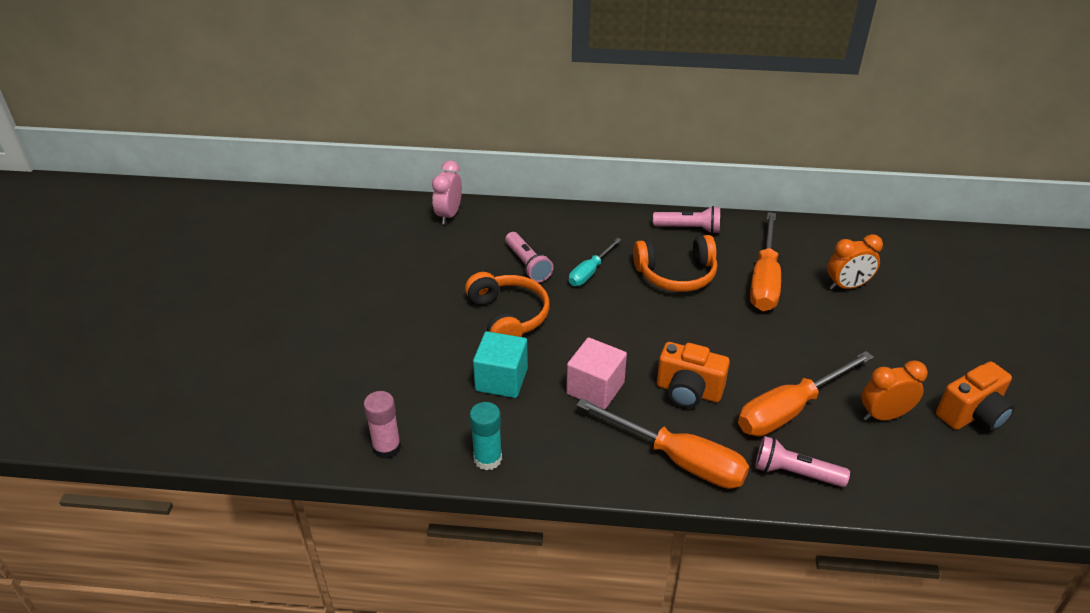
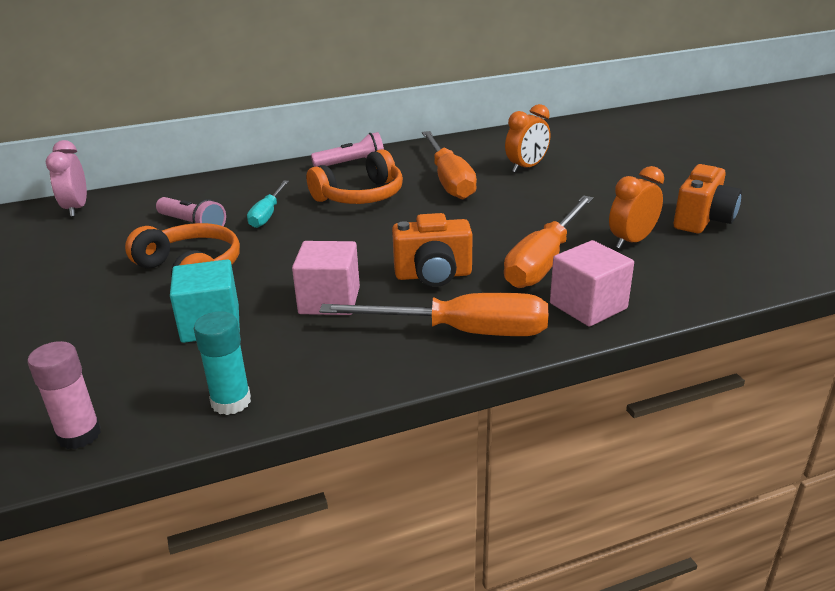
camera: 25 degrees left, 10 degrees down
(795, 473) = (588, 306): pink flashlight -> pink cube

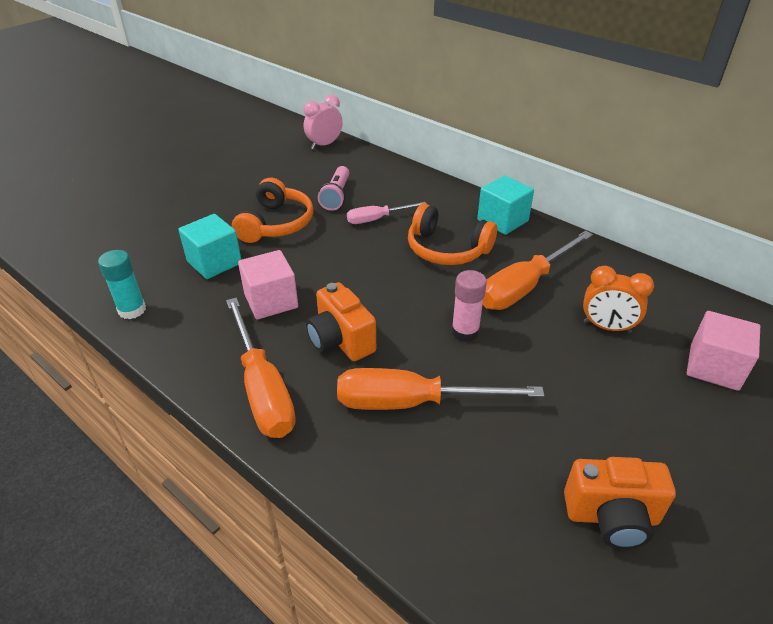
camera: 60 degrees right, 10 degrees up
(79, 435) = (85, 269): pink glue stick -> pink glue stick (465, 331)
(267, 214) = (377, 219): turquoise screwdriver -> pink screwdriver
(351, 164) = (502, 220): pink flashlight -> turquoise cube
(588, 306) = (347, 459): pink cube -> pink cube (714, 367)
(631, 241) = (504, 460): orange clock -> none

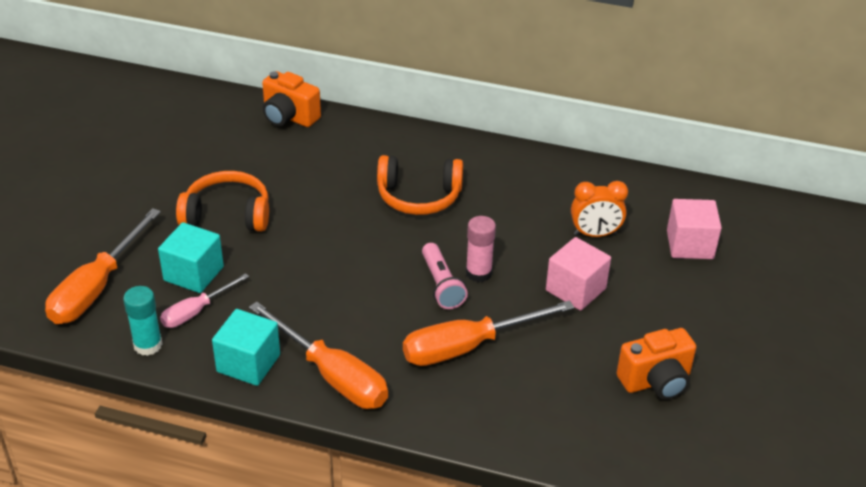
camera: 25 degrees left, 0 degrees up
(271, 301) = (282, 296): pink cube -> pink cube (575, 289)
(276, 224) = (227, 214): orange headphones -> orange headphones turned 75 degrees counterclockwise
(324, 145) = (212, 103): pink clock -> none
(336, 196) = (270, 165): pink flashlight -> pink flashlight (441, 285)
(340, 340) = (373, 313): orange camera -> orange camera (289, 117)
(377, 219) = (330, 181): pink screwdriver -> pink screwdriver (196, 311)
(502, 220) = (456, 151): turquoise cube -> turquoise cube (248, 363)
(524, 286) = (509, 215): orange screwdriver -> orange screwdriver (96, 288)

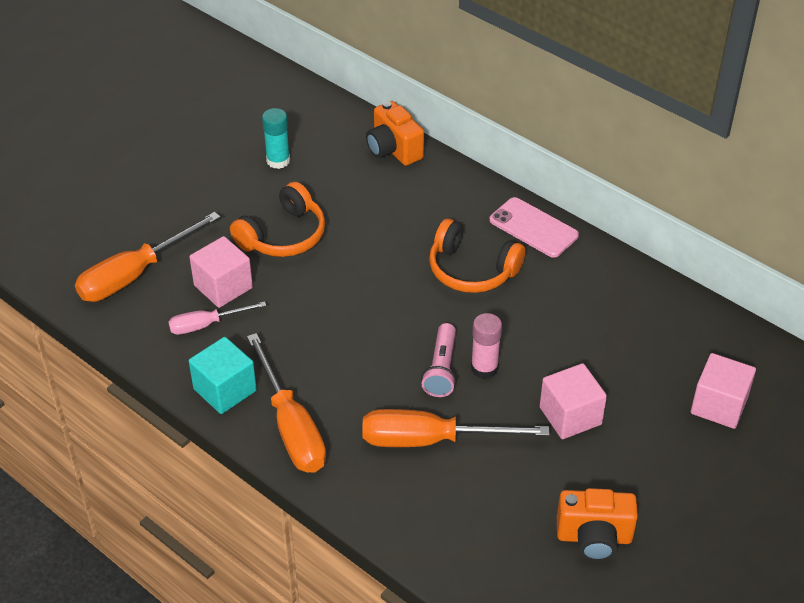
camera: 25 degrees right, 5 degrees up
(148, 345) = (149, 344): turquoise glue stick -> turquoise glue stick (278, 161)
(193, 274) = (223, 287): turquoise cube -> pink cube
(227, 214) = (283, 236): orange headphones -> orange headphones turned 105 degrees clockwise
(452, 149) = (533, 228): none -> pink phone
(595, 234) = (625, 363): orange clock -> none

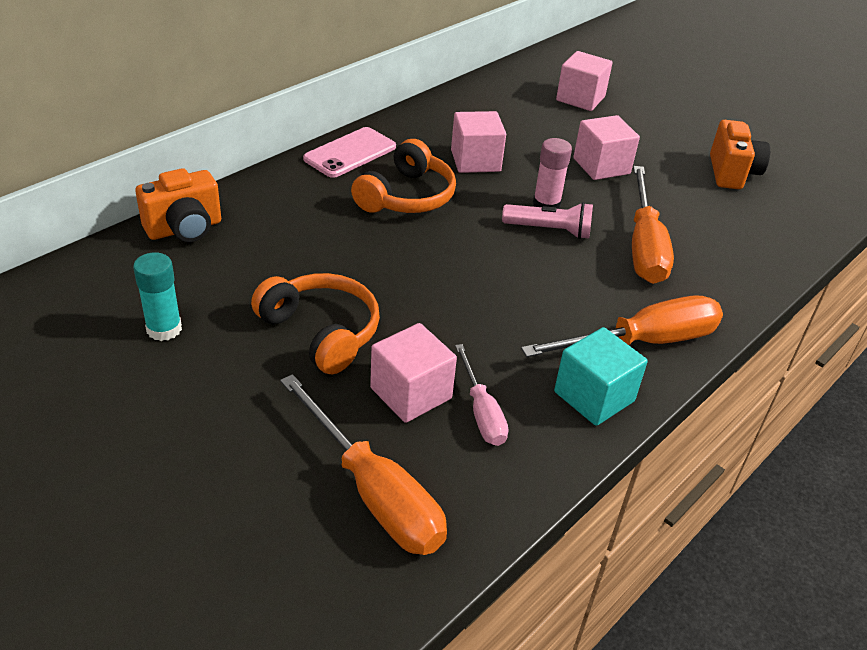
camera: 90 degrees left, 5 degrees down
(548, 315) = (475, 161): none -> pink cube

